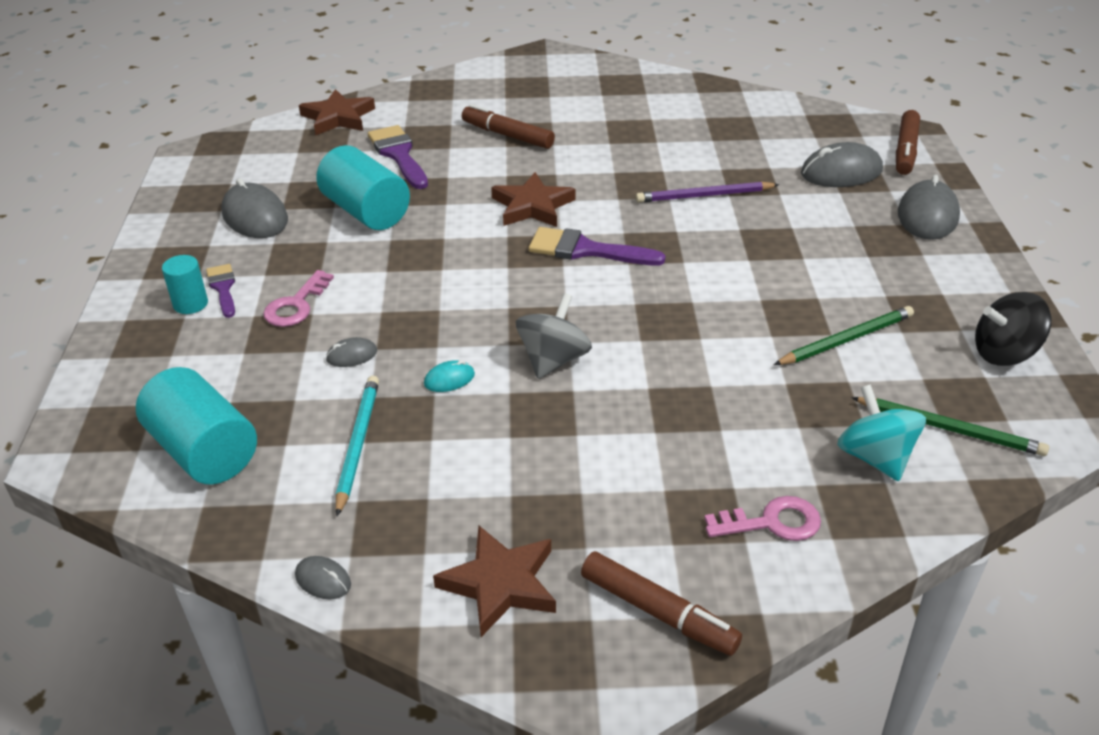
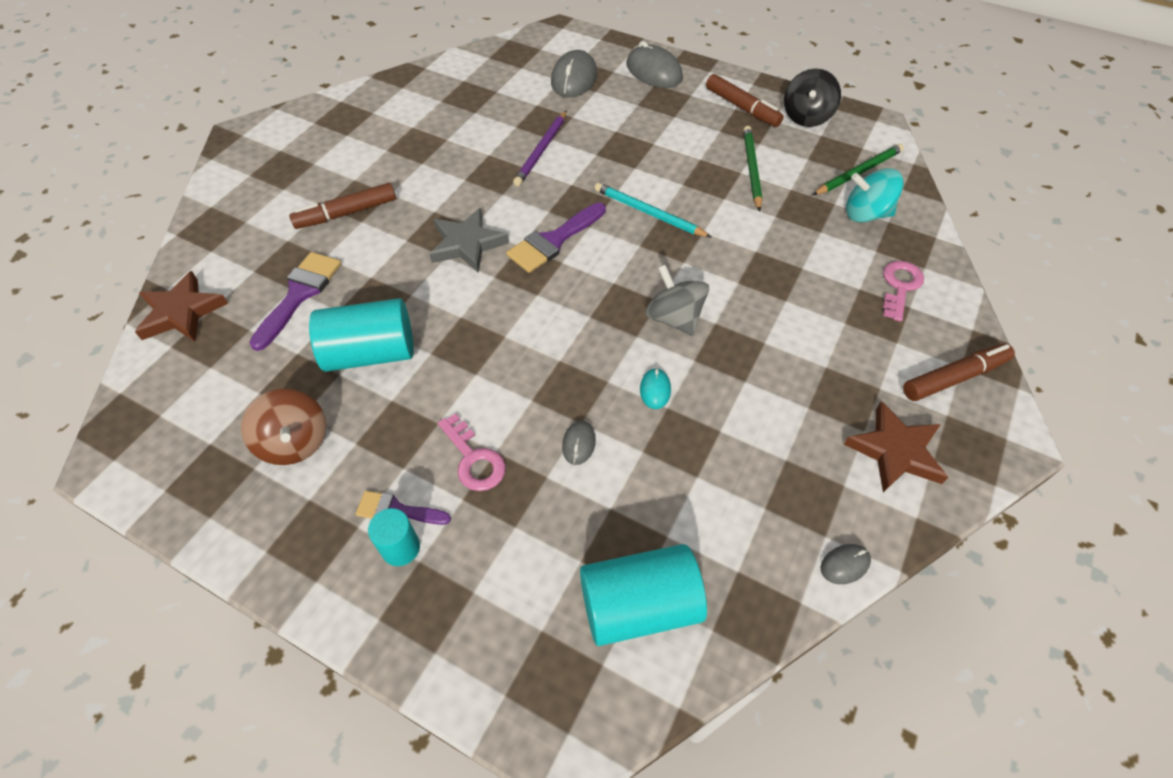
camera: 60 degrees left, 15 degrees up
(255, 216) = (295, 442): grey mouse -> brown spinning top
(357, 444) = (698, 482): turquoise pencil -> turquoise pencil (648, 213)
(398, 155) = (299, 294): purple brush -> purple brush turned 105 degrees clockwise
(532, 206) = (467, 244): brown star -> grey star
(905, 150) = (576, 42): brown marker -> brown marker (742, 108)

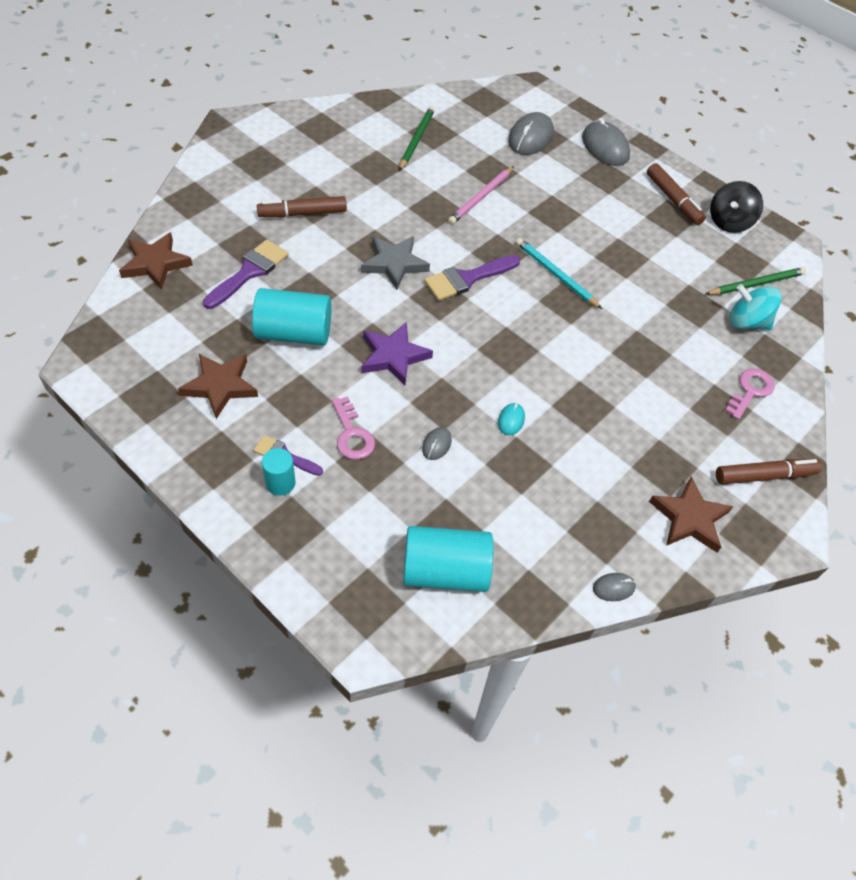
camera: 10 degrees right, 0 degrees up
(295, 442) = (220, 386): brown spinning top -> brown star
(496, 350) = (393, 356): none -> purple star
(541, 150) = (481, 197): purple pencil -> pink pencil
(674, 318) = (546, 368): grey spinning top -> none
(751, 169) = (660, 258): green pencil -> green pencil (416, 140)

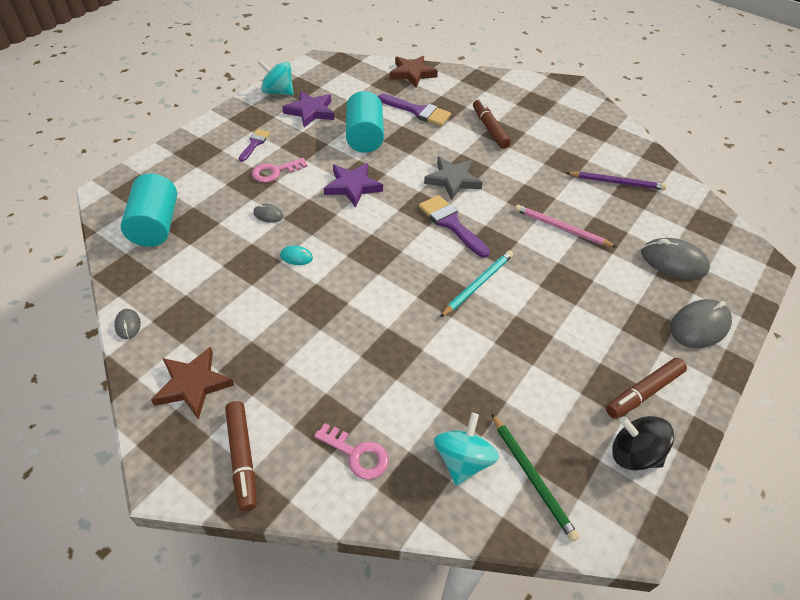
camera: 85 degrees right, 5 degrees down
(156, 423) = (278, 92): none -> turquoise spinning top
(220, 386) = (310, 111): brown star -> purple star
(280, 483) = (232, 144): turquoise cylinder -> none
(416, 140) = (617, 182): green pencil -> purple pencil

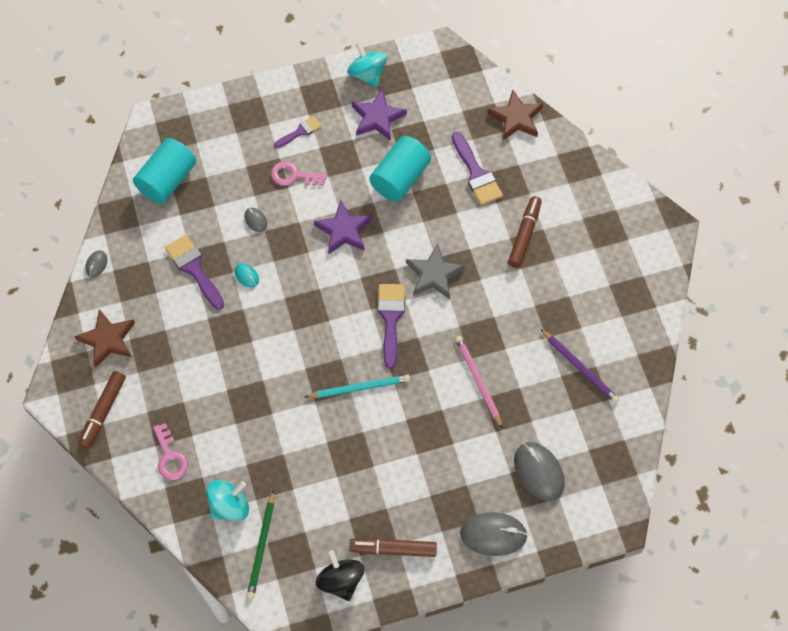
camera: 40 degrees right, 15 degrees up
(239, 277) = (194, 269): none -> purple brush

